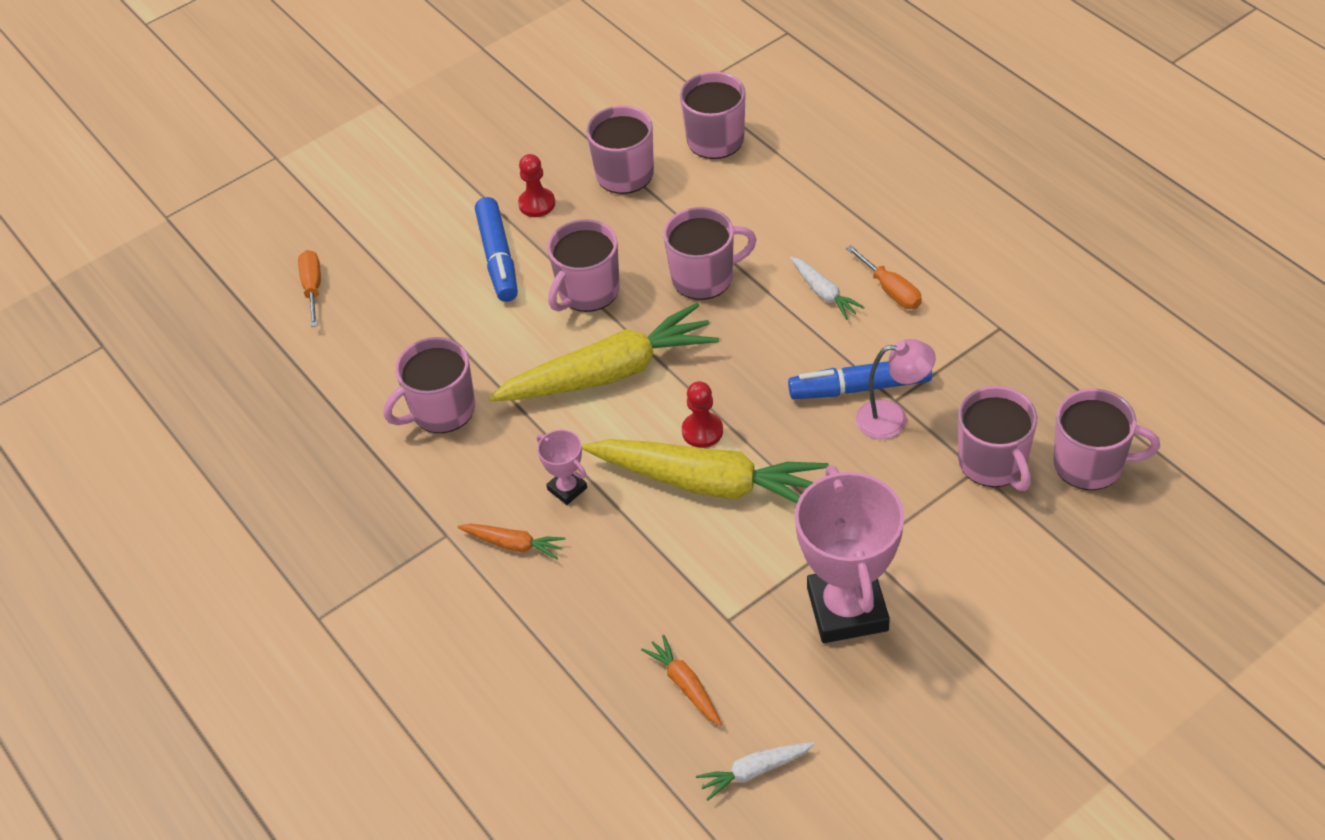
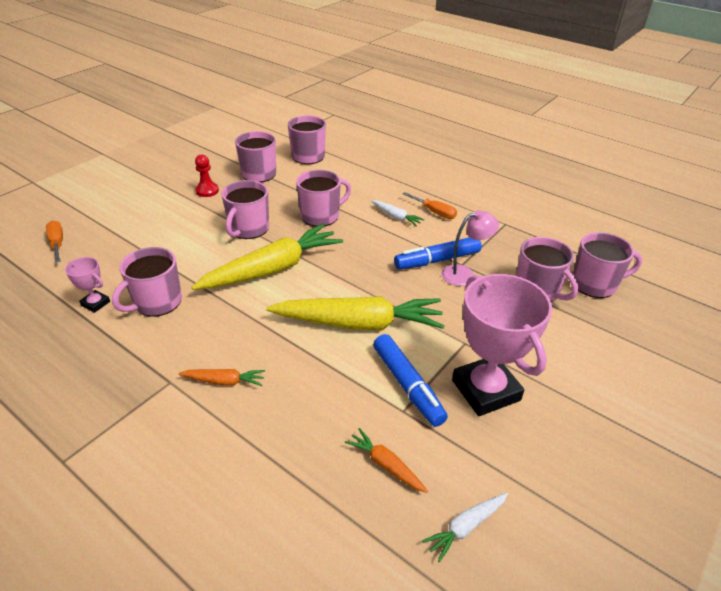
camera: 20 degrees left, 10 degrees down
(498, 257) = (186, 217): blue marker -> blue marker (407, 385)
(567, 489) = (258, 339): pink trophy -> pink trophy (95, 303)
(702, 431) = (345, 294): red pawn -> none

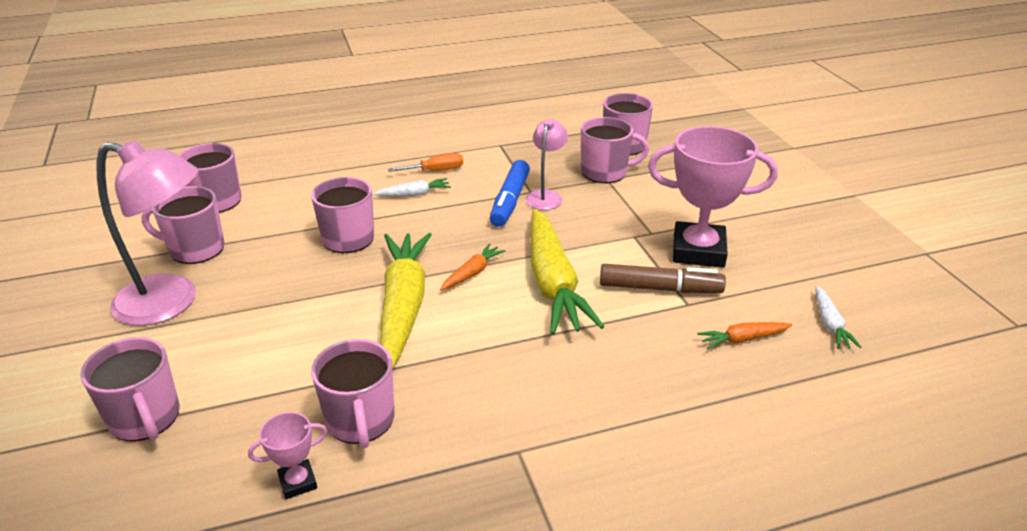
camera: 55 degrees left, 5 degrees down
(57, 243) = (92, 492): orange screwdriver -> none
(207, 191) = (171, 302): red pawn -> pink lamp
(224, 381) = (555, 406): orange carrot -> orange carrot (472, 273)
(248, 229) = (304, 297): pink mug -> pink mug (145, 418)
(359, 323) = (553, 283): yellow carrot -> yellow carrot turned 135 degrees clockwise
(407, 385) = (659, 288): blue marker -> brown marker

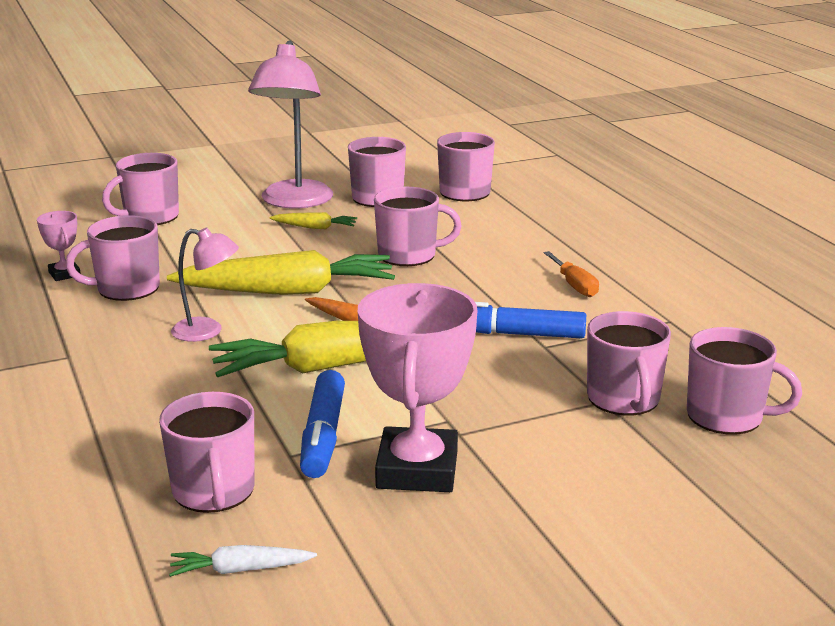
camera: 85 degrees right, 10 degrees down
(253, 289) = (315, 227): none -> yellow carrot
(414, 194) = (511, 278): white carrot -> none
(545, 196) = (535, 356): pink lamp -> pink lamp (207, 331)
(659, 288) = (323, 436): brown marker -> blue marker
(743, 339) = (213, 491): orange carrot -> pink mug

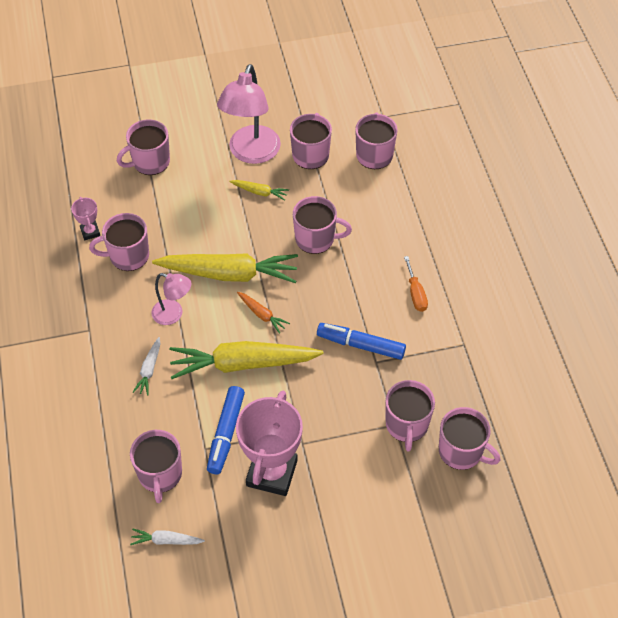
camera: 10 degrees right, 30 degrees up
(176, 384) = (149, 369): none -> white carrot

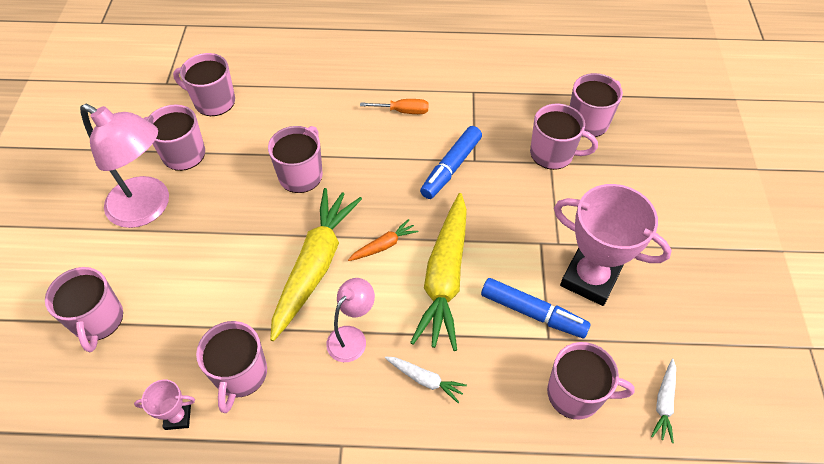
camera: 75 degrees left, 0 degrees up
(260, 192) = (210, 212): yellow carrot -> none

